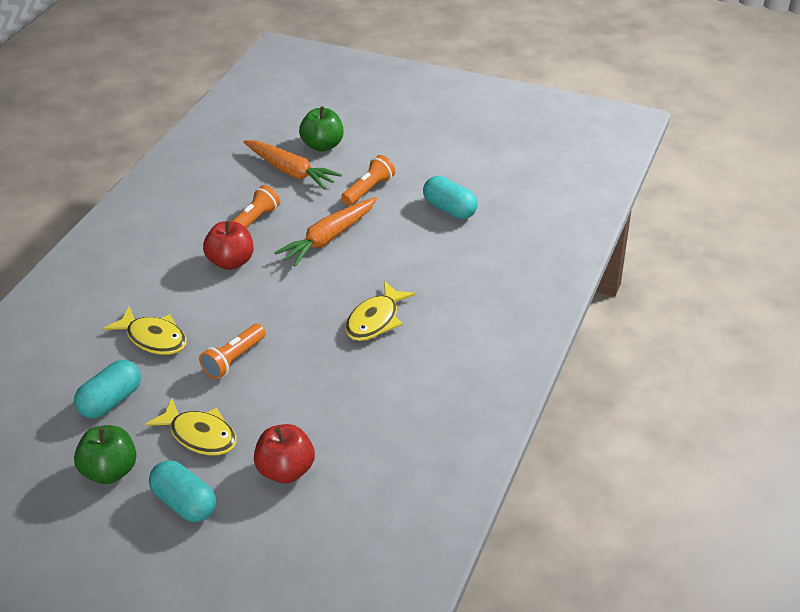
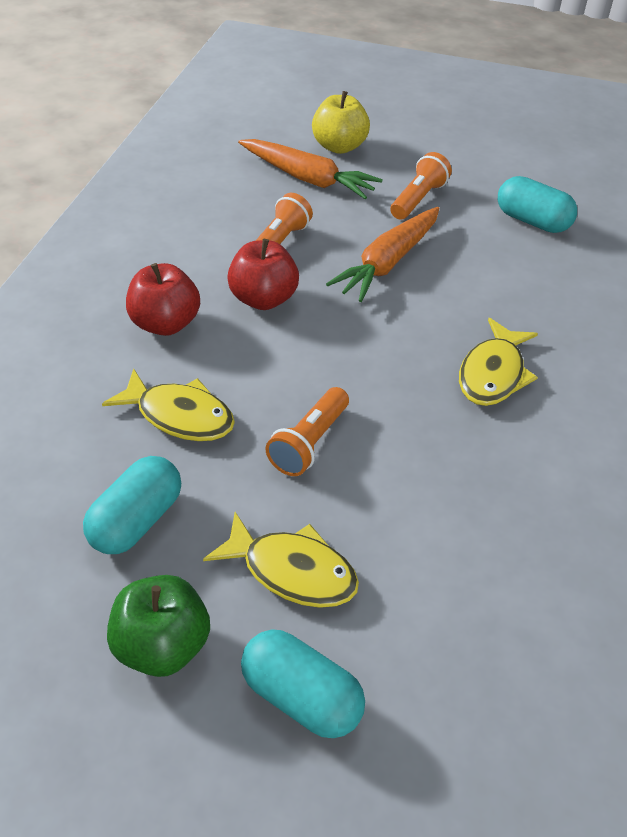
camera: 10 degrees left, 5 degrees up
(286, 470) = (446, 623): red apple -> red apple (165, 324)
(323, 145) = (339, 146): green apple -> yellow apple

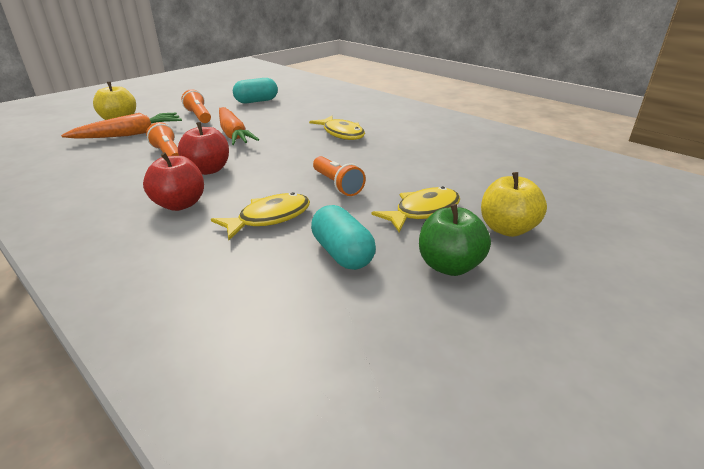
camera: 60 degrees left, 15 degrees down
(301, 696) = (507, 229): turquoise capsule -> yellow apple

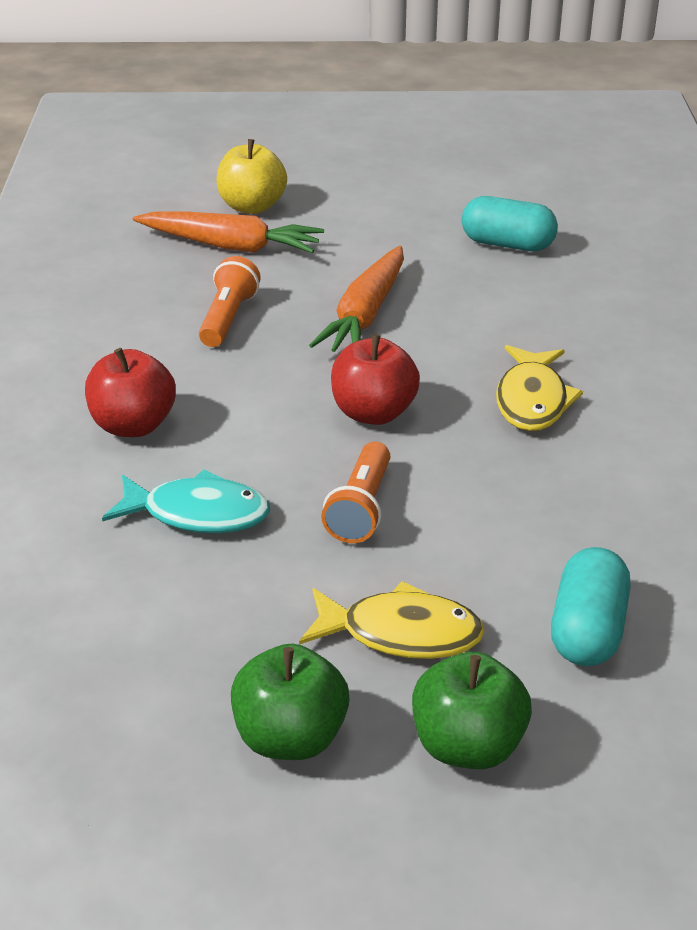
camera: 45 degrees right, 5 degrees up
(199, 116) = (370, 245): orange flashlight -> none
(208, 170) = (238, 378): red apple -> red apple (373, 413)
(269, 218) = (198, 513): yellow fish -> turquoise fish
(342, 253) = (199, 626): turquoise capsule -> turquoise capsule (587, 630)
(507, 229) = (467, 745): yellow apple -> green apple

